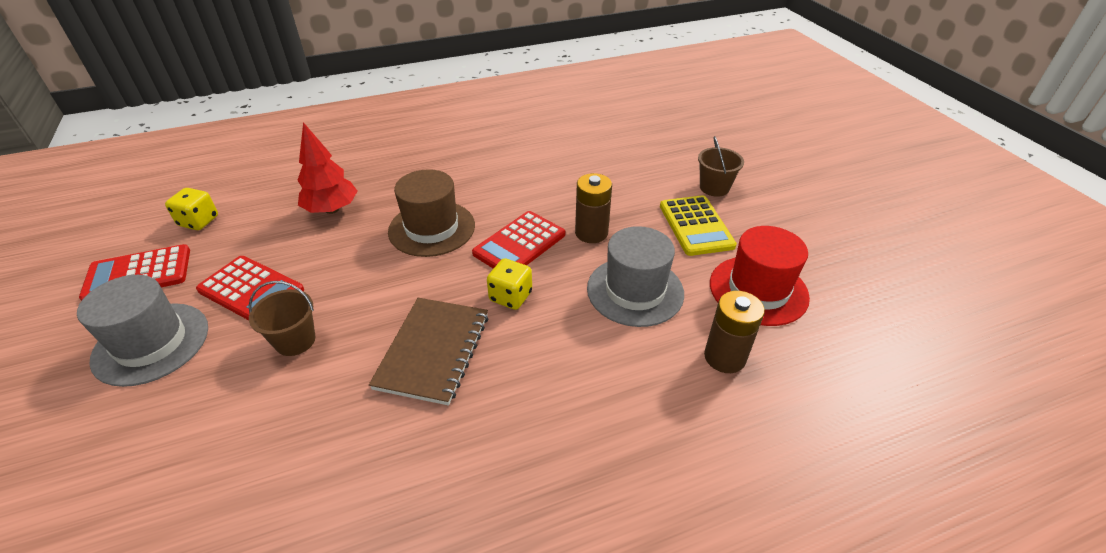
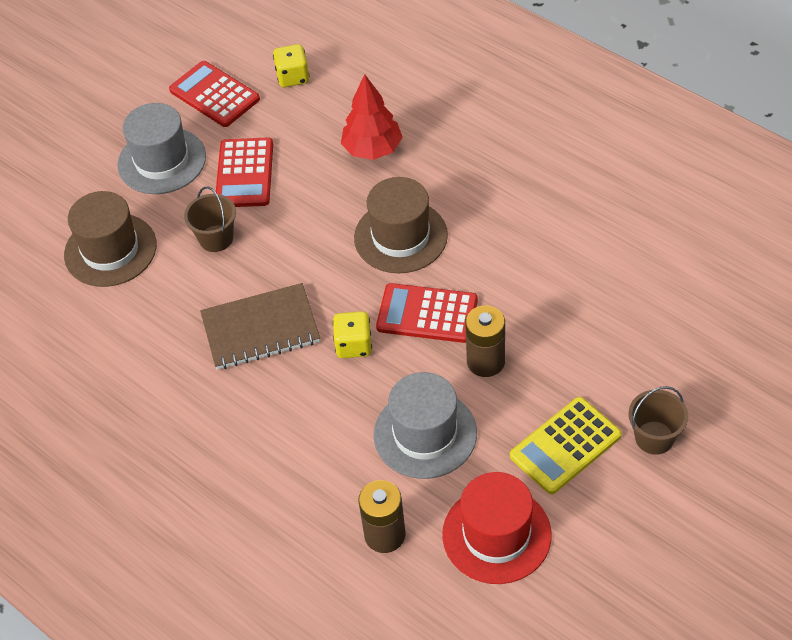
camera: 65 degrees right, 10 degrees up
(197, 438) = (110, 250): none -> brown hat

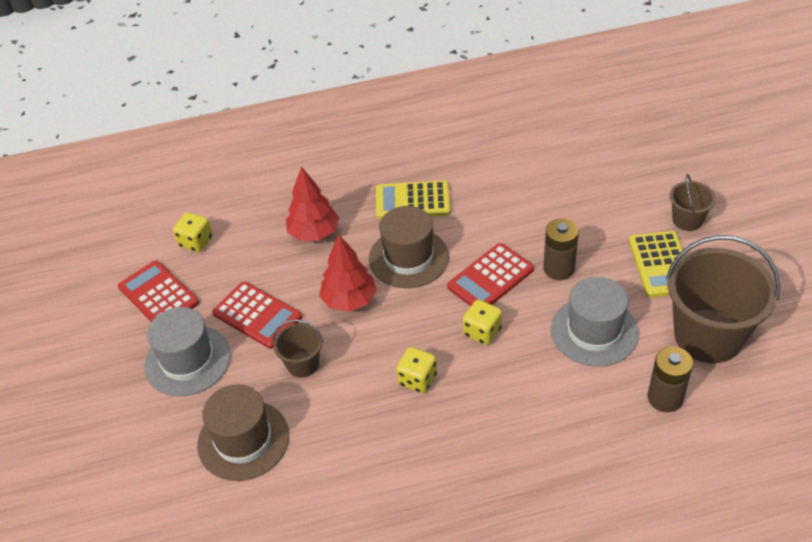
camera: 55 degrees left, 5 degrees down
(214, 95) = (158, 295): red calculator -> red calculator turned 60 degrees clockwise
(260, 329) = (417, 379): brown notebook -> yellow dice
(313, 225) = (349, 300): none -> red tree
(478, 195) = (412, 201): none -> yellow calculator
(496, 534) = (708, 336): red hat -> brown bucket

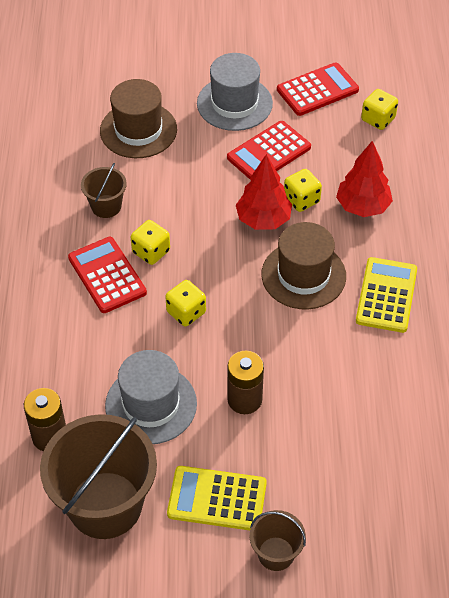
camera: 100 degrees right, 5 degrees up
(302, 364) = (200, 176): brown bucket -> brown bucket (106, 206)
(316, 277) = (301, 200): none -> yellow dice
(490, 278) = (252, 336): red calculator -> red calculator (107, 275)

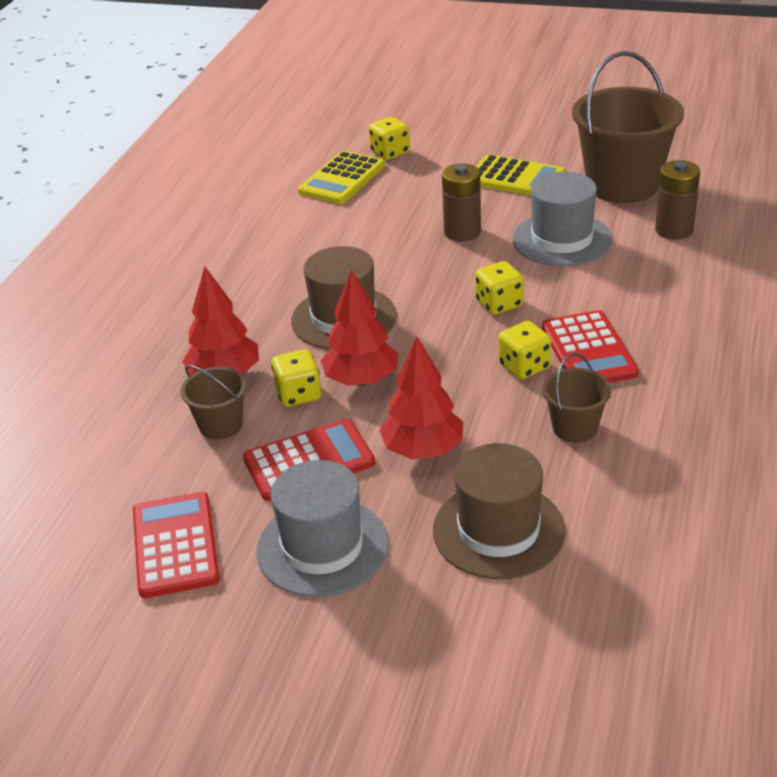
camera: 160 degrees left, 15 degrees down
(200, 173) = (423, 450): none -> red tree
(276, 553) = (476, 147): brown bucket -> brown bucket (220, 425)
(317, 90) = (175, 545): red calculator -> red calculator turned 90 degrees clockwise
(378, 119) = (118, 481): yellow dice -> yellow dice (390, 153)
(386, 295) = (261, 289): yellow calculator -> yellow calculator (342, 179)

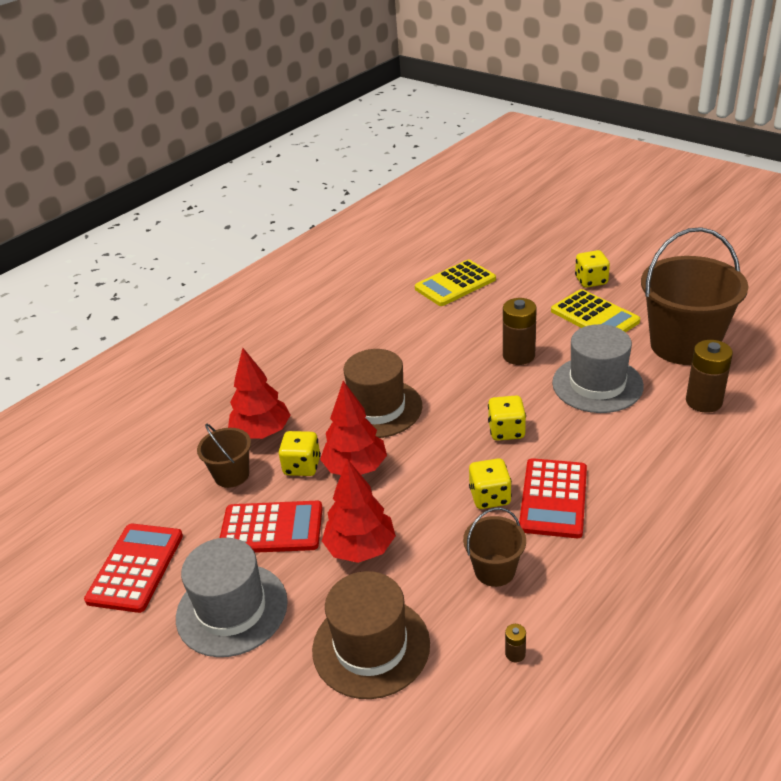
camera: 25 degrees right, 0 degrees up
(390, 153) = (506, 269): yellow dice -> yellow dice (591, 281)
(644, 490) = (515, 654): none -> brown battery

